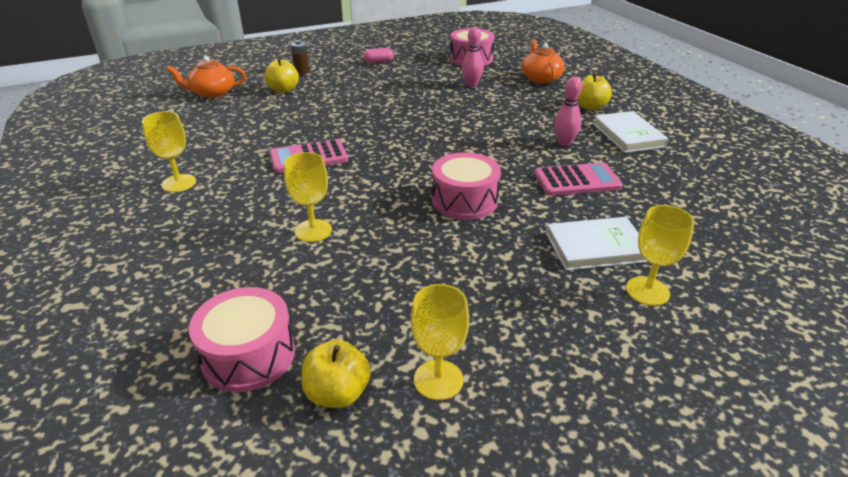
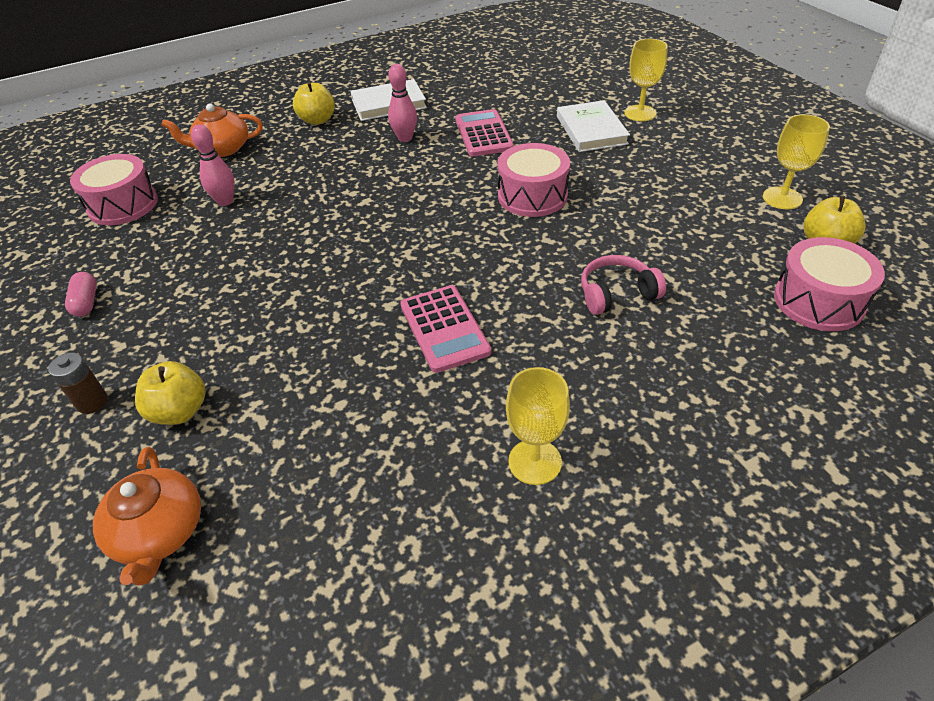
camera: 90 degrees left, 10 degrees up
(313, 230) = (616, 294): yellow goblet -> pink headphones

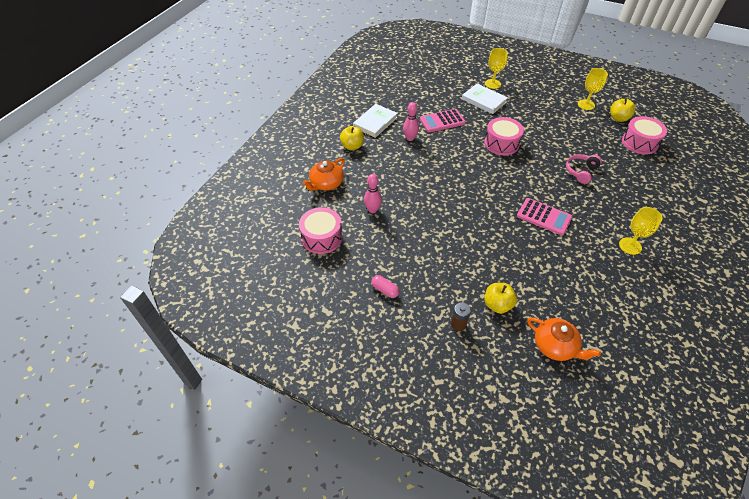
camera: 40 degrees left, 5 degrees up
(483, 134) = (442, 121): pink calculator -> pink calculator turned 60 degrees counterclockwise

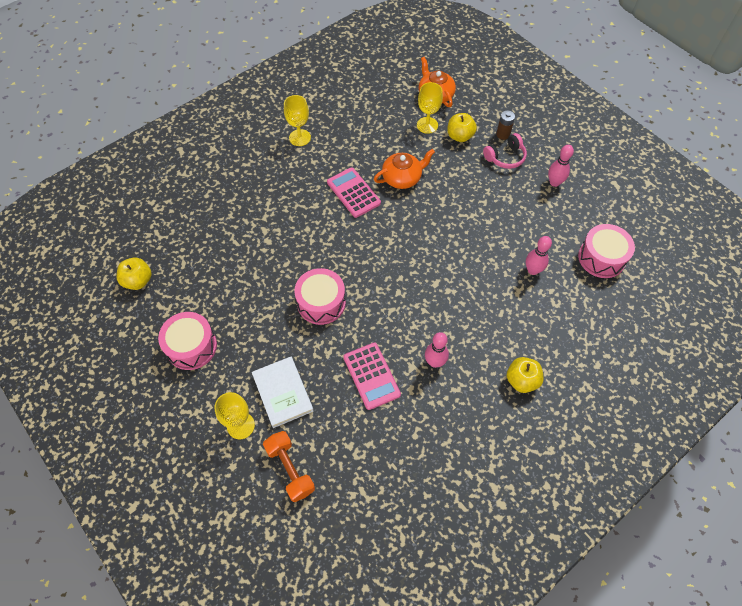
camera: 155 degrees left, 10 degrees up
(326, 184) = (577, 329): orange teapot -> orange teapot (402, 178)
(375, 122) = (470, 416): white book -> none
(385, 290) = (554, 182): pink capsule -> pink bowling pin
(442, 121) = (371, 376): pink calculator -> pink calculator turned 60 degrees clockwise
(453, 78) = (290, 469): none -> orange dumbbell
(581, 171) = (265, 226): pink headphones -> pink headphones (505, 157)
(586, 105) = (151, 321): yellow goblet -> yellow goblet (427, 125)
(639, 142) = (157, 236): pink drum -> pink drum (191, 346)

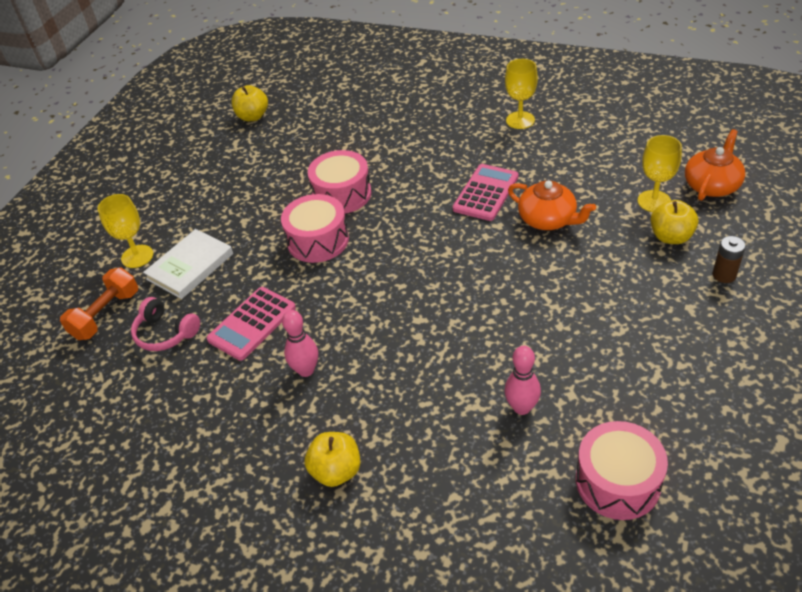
camera: 65 degrees right, 15 degrees down
(191, 346) = (204, 182): pink drum -> pink drum (342, 194)
(505, 157) = (687, 295): pink headphones -> pink headphones (165, 333)
(554, 182) = (701, 366): pink bowling pin -> none

